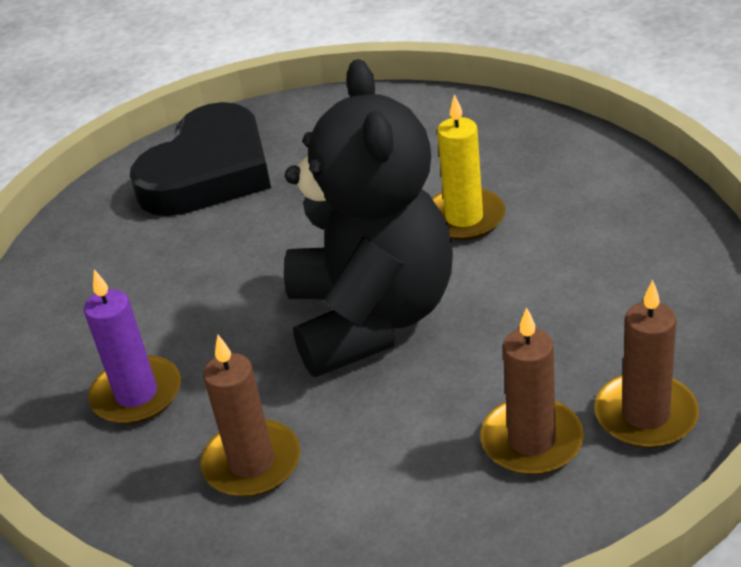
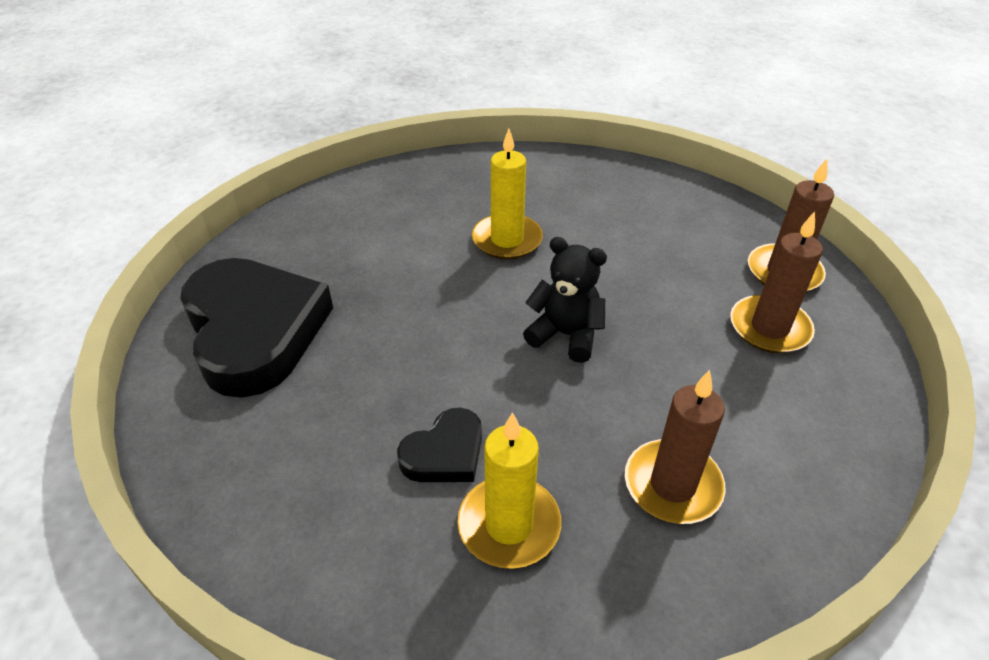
camera: 60 degrees left, 5 degrees up
(136, 394) = (509, 525): purple candle -> yellow candle
(176, 327) = (445, 453): none -> black heart
(371, 318) = (565, 335): black teddy bear -> black teddy bear, size x0.46

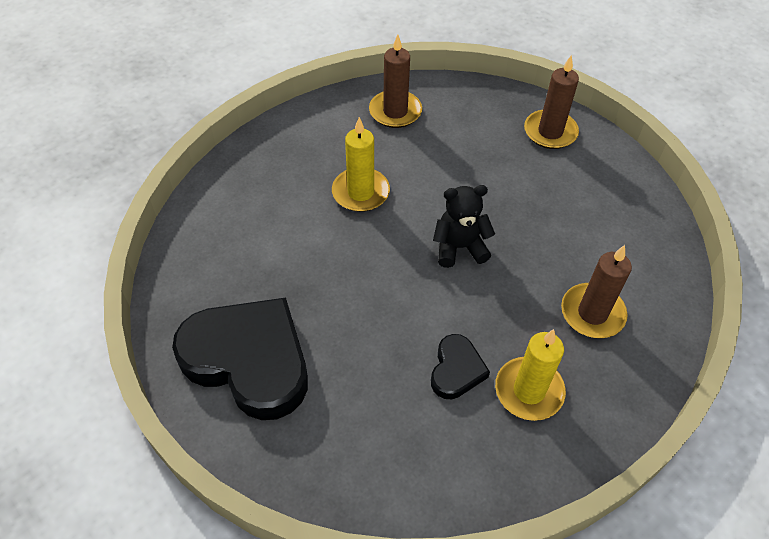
camera: 35 degrees left, 10 degrees up
(769, 328) = (570, 178): brown candle -> brown candle (395, 111)

